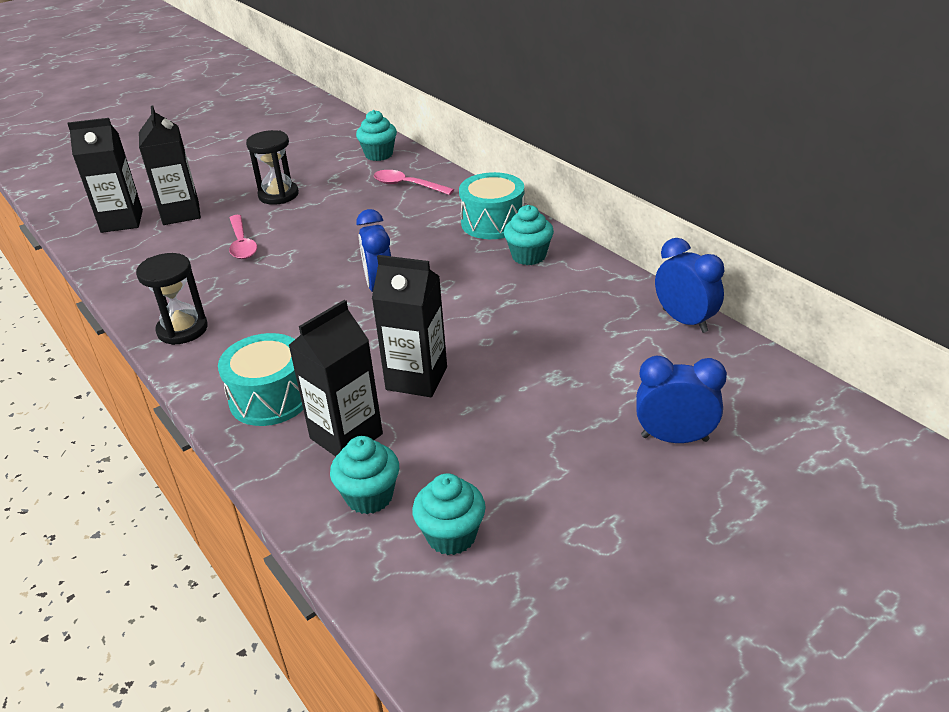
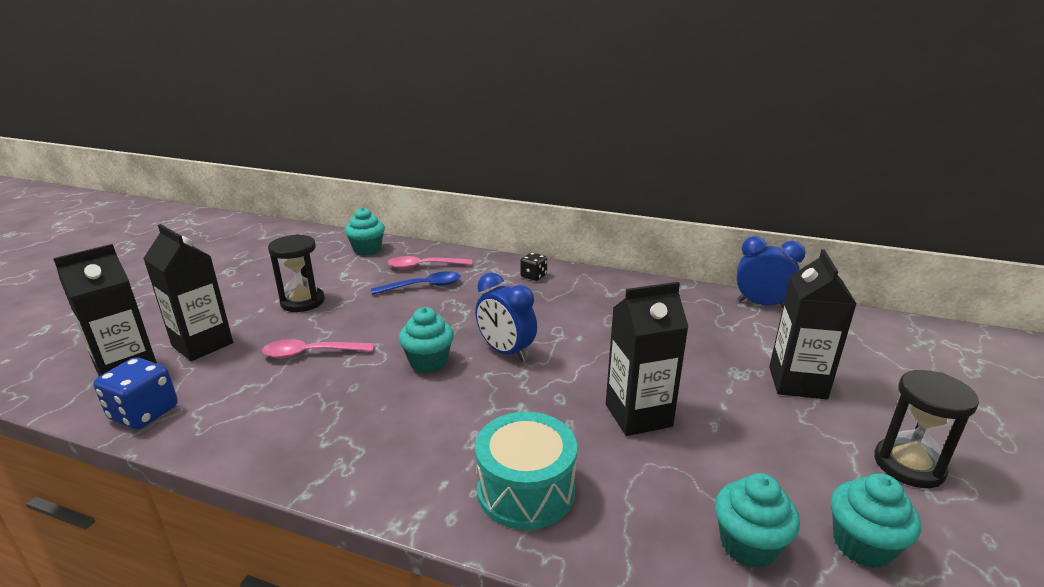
camera: 35 degrees left, 10 degrees down
(107, 256) = (144, 413): none -> blue dice
(182, 329) = (337, 458): black hourglass -> black hourglass (908, 465)
(242, 244) = (311, 353): pink spoon -> pink spoon turned 135 degrees clockwise
(346, 436) = (648, 495): black carton -> black carton (797, 383)
(384, 206) = (423, 286): none -> blue spoon
(493, 222) = (533, 276): turquoise drum -> black dice
(528, 256) = (594, 292): turquoise cupcake -> turquoise cupcake (428, 362)
(674, 438) = (877, 386): blue clock -> none

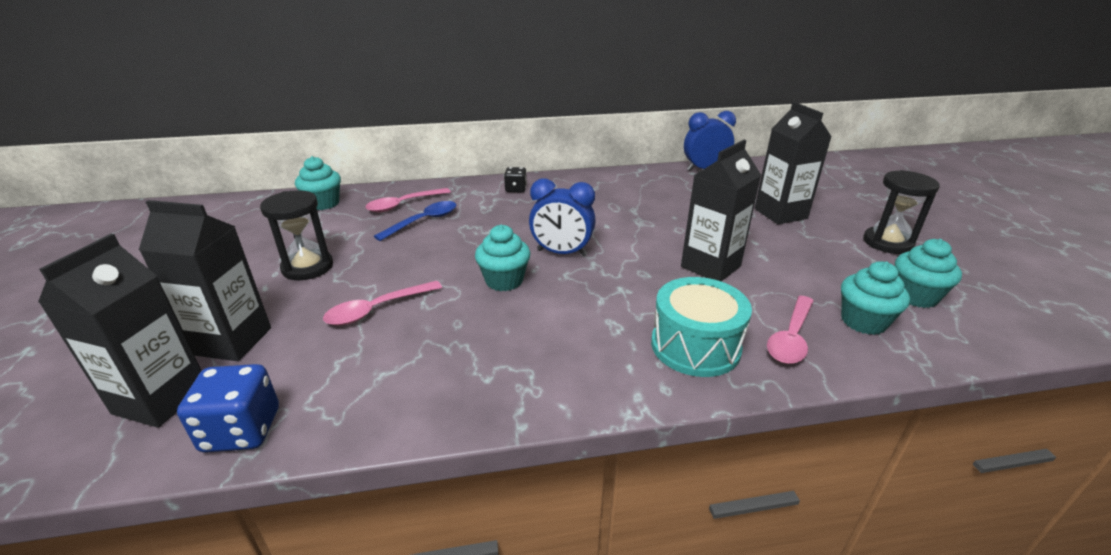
camera: 30 degrees left, 5 degrees up
(637, 525) = (791, 337): none -> pink spoon

